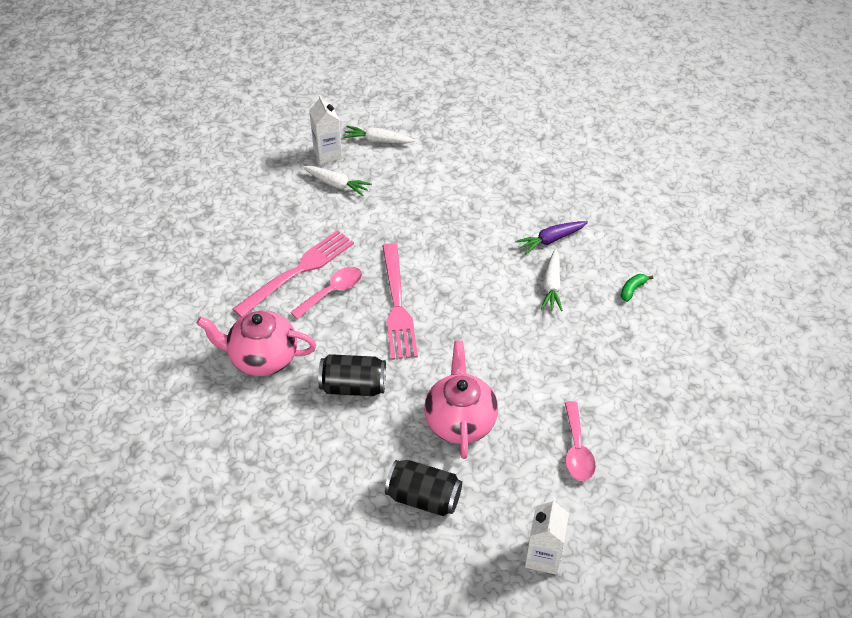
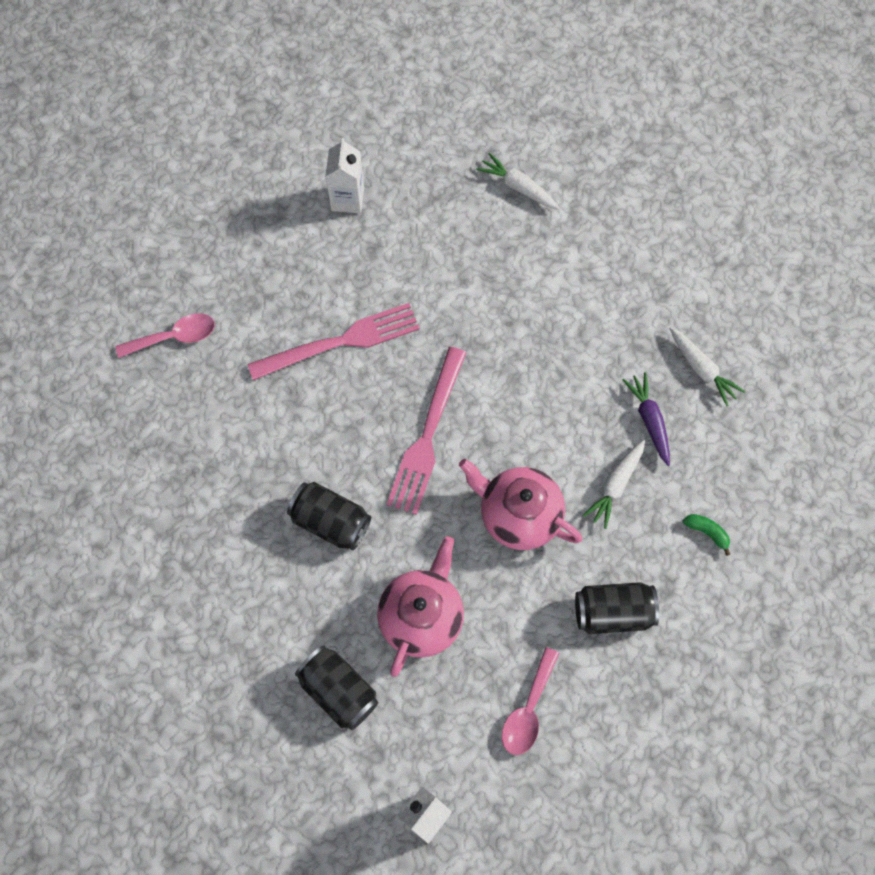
camera: 25 degrees right, 20 degrees up
(262, 358) = (252, 442): pink teapot -> pink teapot (518, 515)
(328, 154) = (450, 184): white carton -> white carton (347, 199)
(332, 292) = (365, 386): pink spoon -> pink spoon (174, 337)
(336, 184) = (439, 234): white carrot -> white carrot (701, 369)
(551, 240) = (649, 421): purple carrot -> purple carrot turned 75 degrees clockwise
(599, 363) = (613, 612): none -> black can
(632, 290) = (707, 532): green banana -> green banana turned 60 degrees clockwise

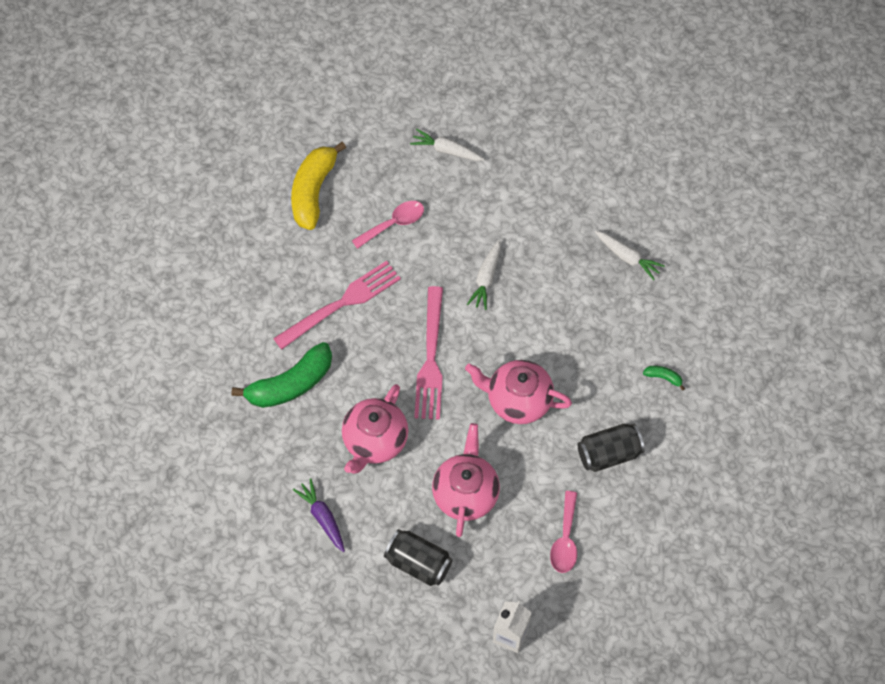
camera: 15 degrees left, 5 degrees down
(174, 337) = (207, 331): pink spoon -> pink spoon (394, 223)
(251, 425) = (290, 384): none -> green banana
(330, 521) = (374, 441): black can -> pink teapot
(347, 199) = (313, 191): white carton -> yellow banana
(615, 485) = (585, 360): white carrot -> white carrot (486, 278)
(649, 421) = (598, 305): purple carrot -> purple carrot (323, 518)

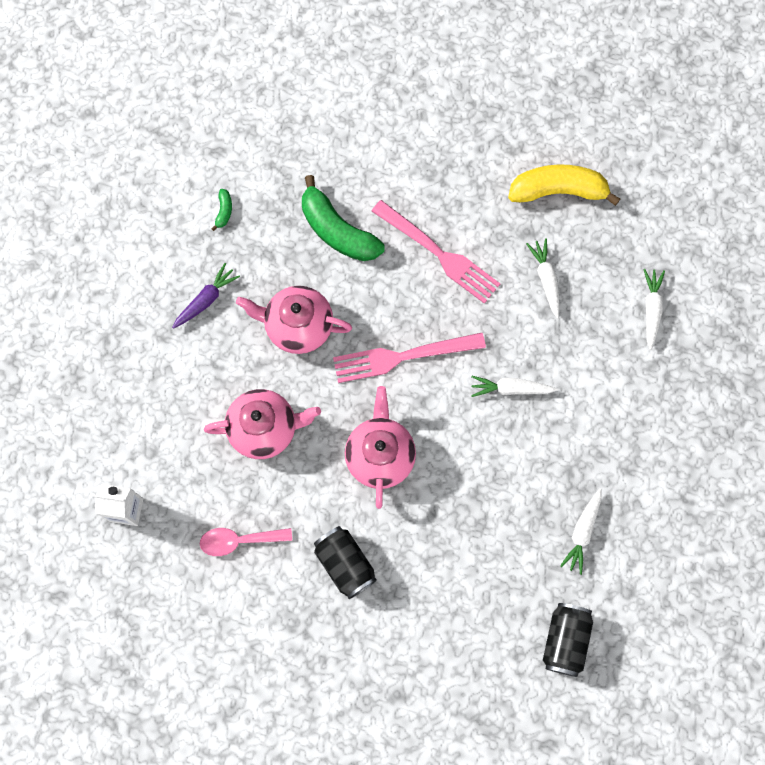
camera: 75 degrees right, 10 degrees up
(394, 223) = (546, 279): pink spoon -> white carrot
(418, 563) = (181, 402): black can -> black can (565, 640)
(663, 377) = (448, 603): green banana -> green banana (224, 211)

